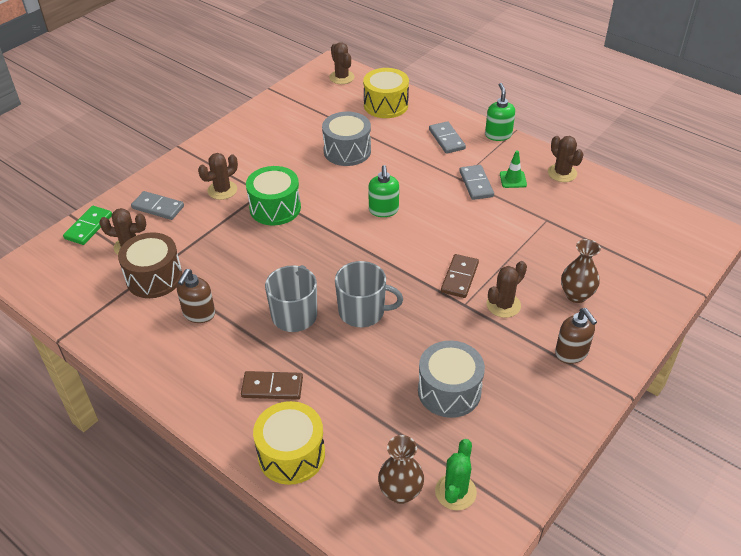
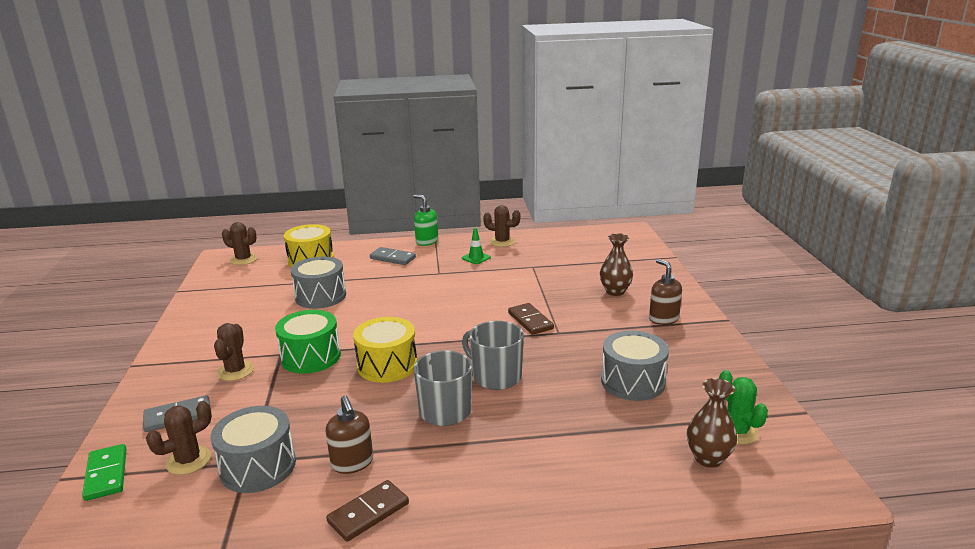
camera: 45 degrees left, 20 degrees down
(154, 278) = (258, 466): brown drum -> grey drum
(272, 387) = (506, 466): brown domino -> brown domino (368, 513)
(291, 454) = (598, 497): yellow drum -> yellow drum (387, 365)
(363, 311) = (495, 376): grey mug -> grey mug turned 105 degrees counterclockwise
(383, 210) = (410, 314): green soap dispenser -> none
(476, 184) = (455, 270): grey domino -> none
(503, 305) = (583, 319): brown cactus -> none
(571, 353) = (663, 319): brown soap dispenser -> brown soap dispenser turned 135 degrees counterclockwise

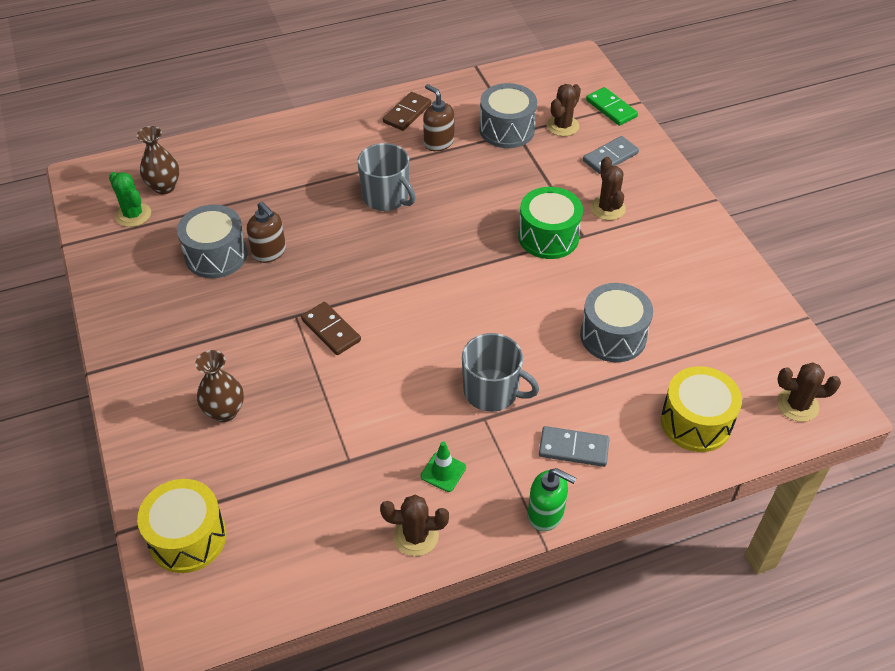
camera: 165 degrees right, 25 degrees up
(387, 365) = (464, 238): yellow drum -> yellow drum (187, 537)
(495, 376) = (351, 241): grey mug -> grey mug (492, 391)
(663, 319) = (168, 360): brown soap dispenser -> brown soap dispenser (269, 252)

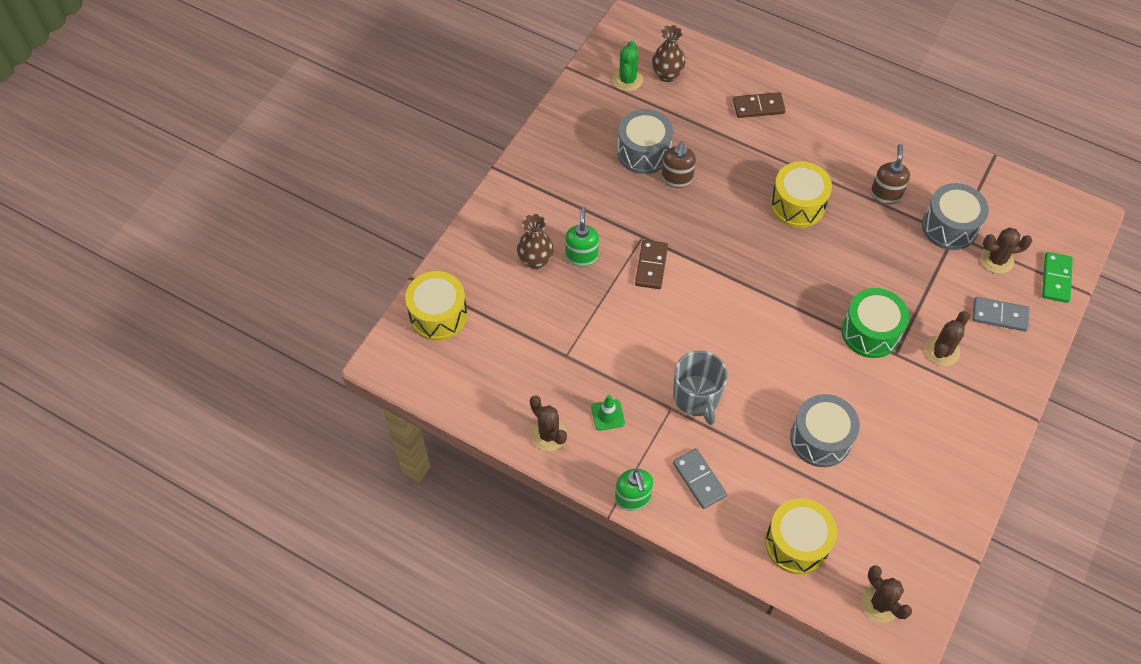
camera: 50 degrees right, 10 degrees up
(262, 373) = (581, 256): none -> green soap dispenser
(386, 197) = (797, 205): grey mug -> yellow drum
(407, 113) = (892, 152): brown domino -> brown domino (758, 107)

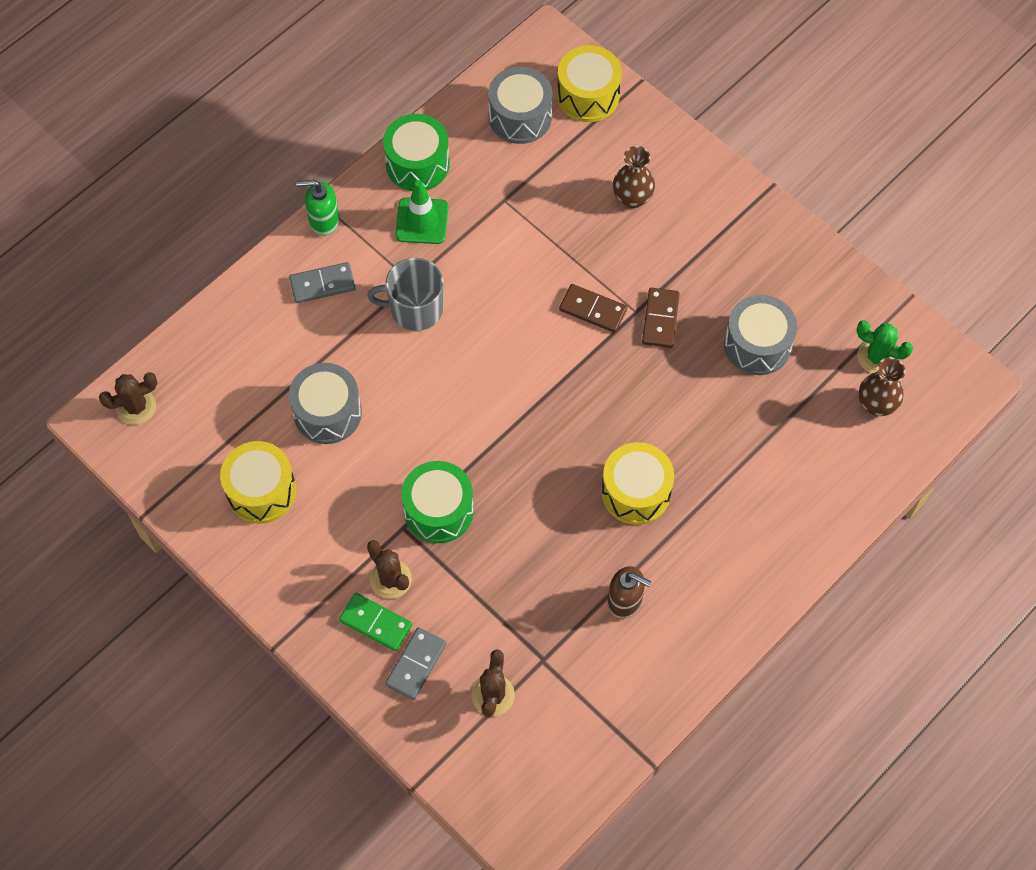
camera: 105 degrees right, 5 degrees up
(548, 434) = (417, 164): brown cactus -> green drum
(581, 256) = (625, 244): green soap dispenser -> none
(607, 415) = (422, 221): green traffic cone -> green traffic cone, size x1.55
(677, 179) = (708, 370): brown soap dispenser -> none
(758, 107) = (799, 497): brown domino -> brown domino (660, 319)
(797, 543) = (224, 352): yellow drum -> yellow drum (261, 491)
(949, 227) = (556, 658): grey drum -> grey drum (520, 117)
(1056, 279) = (445, 756): green domino -> green domino (375, 623)

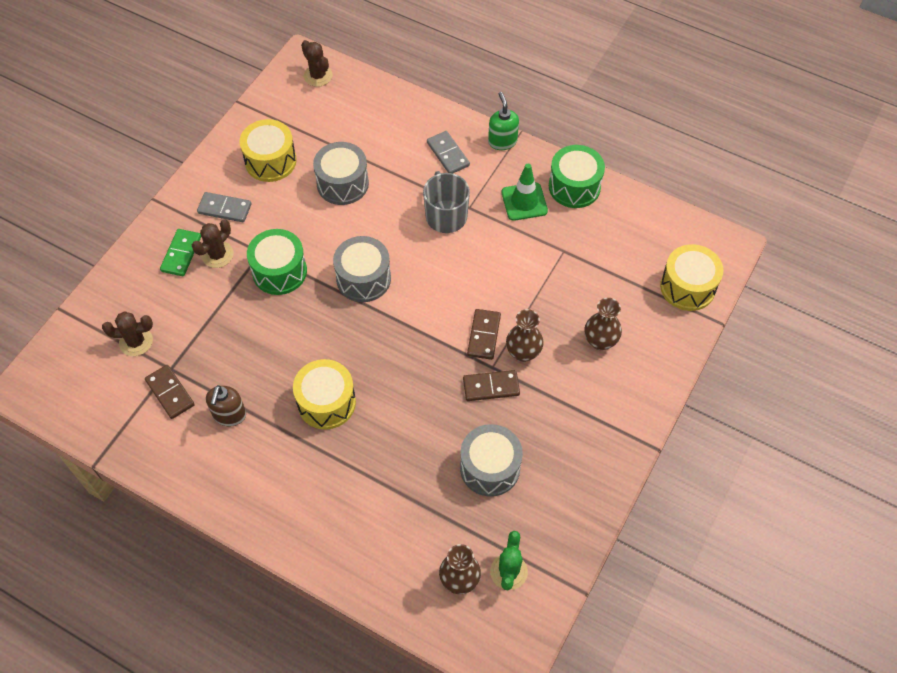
camera: 75 degrees right, 5 degrees down
(416, 664) = (153, 287): grey domino -> grey domino (224, 209)
(520, 117) = (646, 244): grey drum -> grey drum (363, 278)
(577, 664) = (170, 393): none -> brown domino
(626, 276) = (523, 352): none -> brown vase

